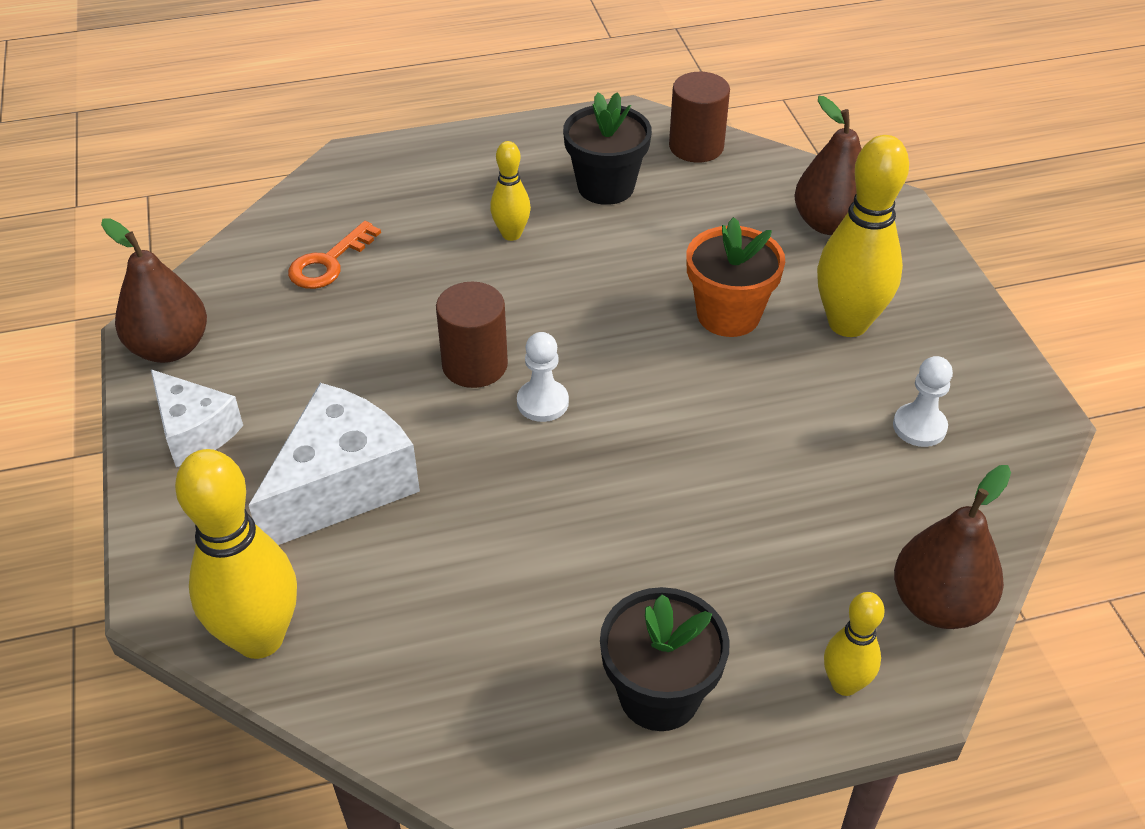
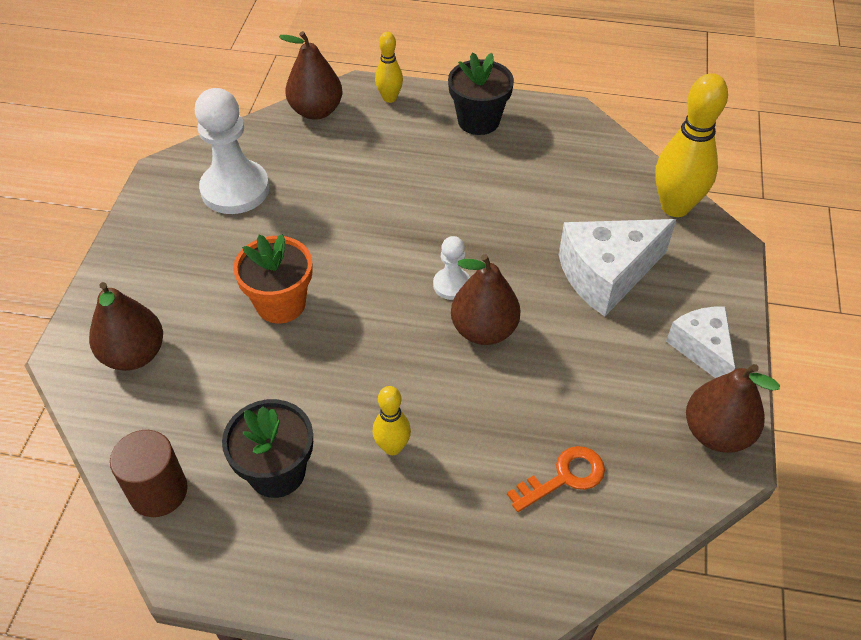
camera: 155 degrees left, 5 degrees up
(475, 365) = (484, 330): brown cylinder -> brown pear
(848, 323) = (208, 267): yellow bowling pin -> none
(919, 427) = (235, 189): white pawn -> white pawn, size x1.97

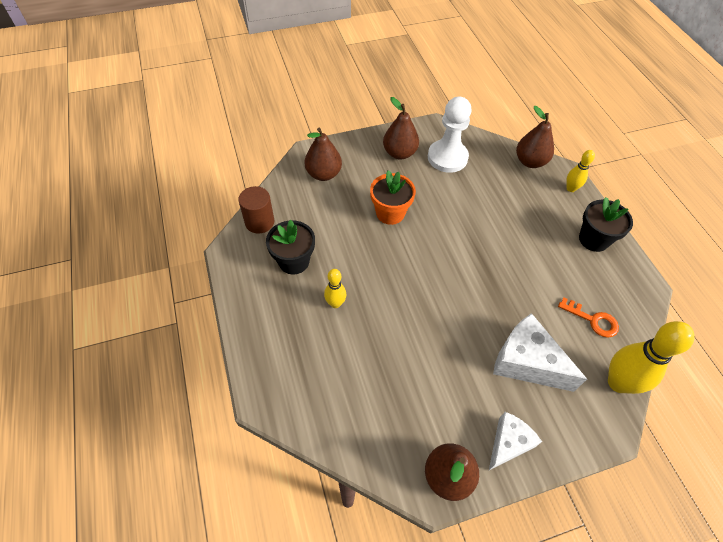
camera: 60 degrees right, 5 degrees up
(451, 285) = (457, 282): white pawn -> none
(484, 330) = (437, 312): brown pear -> brown pear (399, 153)
(564, 477) = (364, 396): orange key -> orange key (593, 320)

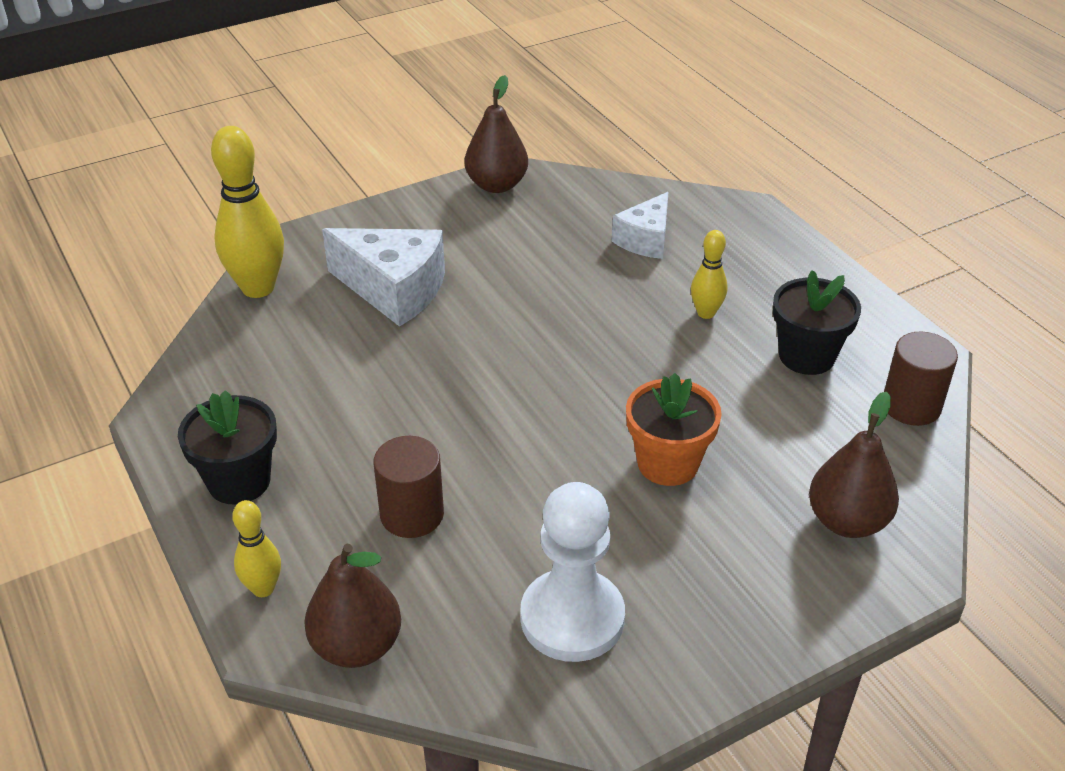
camera: 170 degrees right, 15 degrees down
(399, 153) = (695, 608): brown pear -> none
(508, 443) = (423, 216): white cheese -> white cheese (645, 240)
(510, 209) = (412, 514): none -> brown cylinder
(593, 320) = (277, 353): orange key -> none

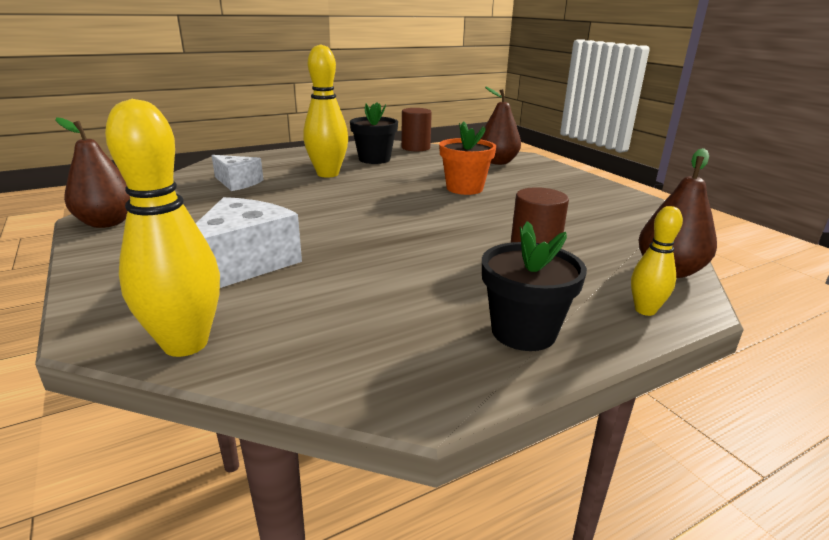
camera: 90 degrees left, 15 degrees down
(572, 618) = (596, 212): white pawn -> none
(706, 313) = (328, 174): yellow bowling pin -> yellow bowling pin, size x1.88

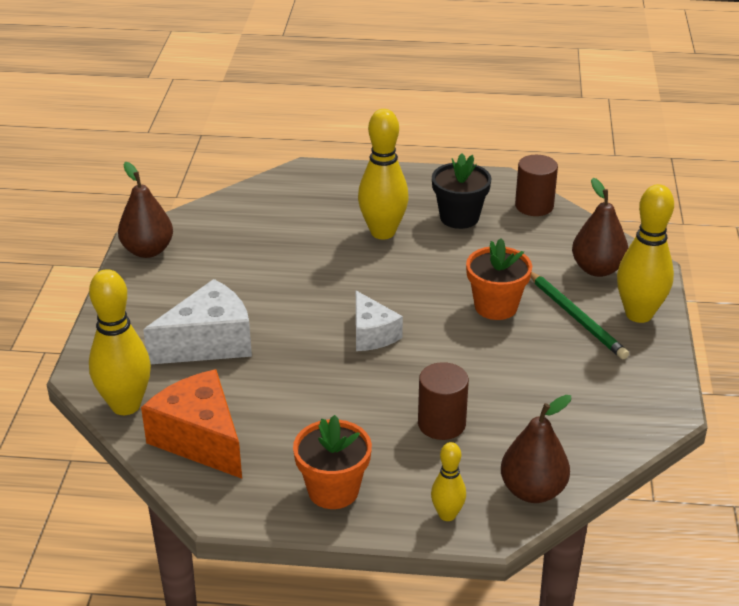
camera: 35 degrees right, 10 degrees up
(237, 182) = (286, 220): white cheese -> white cheese (372, 334)
(321, 342) = (200, 439): none -> orange cheese
(522, 181) = (576, 317): none -> green pencil
(523, 332) = (333, 490): black flower pot -> orange flower pot
(555, 173) = (639, 314): none -> yellow bowling pin

